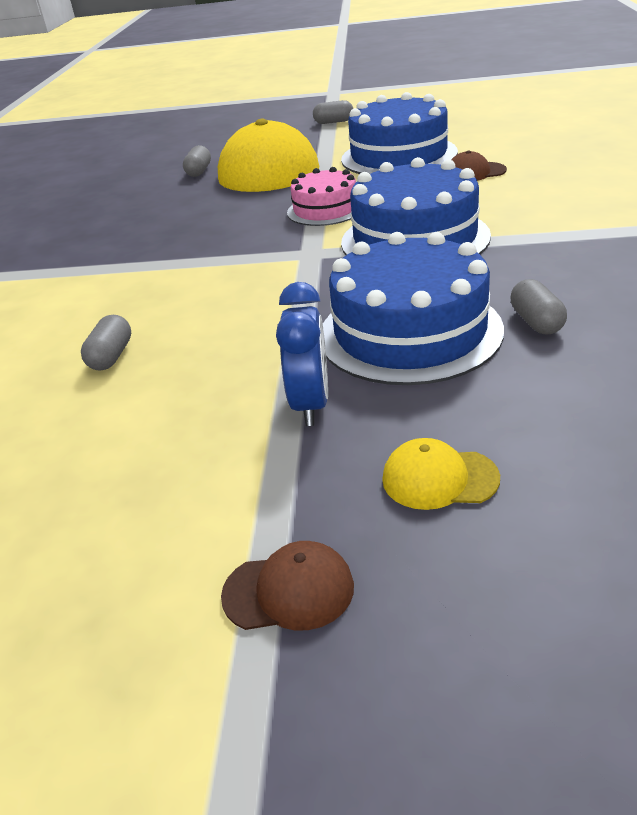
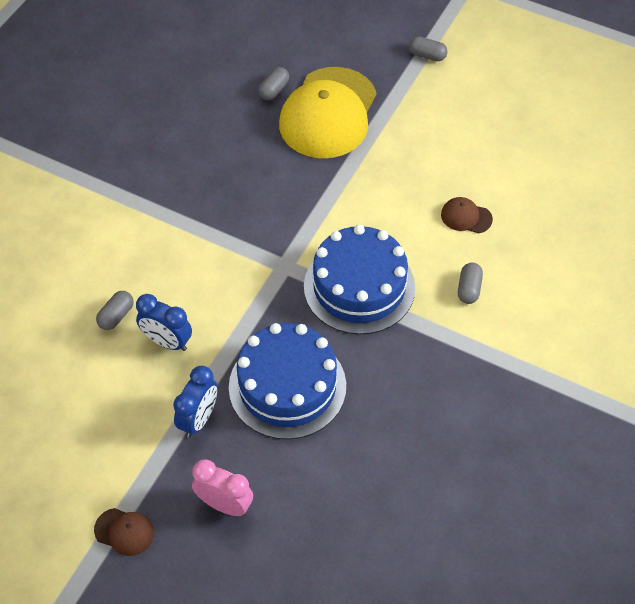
camera: 20 degrees right, 20 degrees up
(204, 353) = (167, 342): none -> blue clock
(325, 209) = (328, 211): pink cake -> none
(399, 156) = (433, 154): blue cake -> none
(439, 479) = (224, 504): yellow cap -> pink clock
(536, 322) = (360, 417): grey capsule -> grey capsule (469, 289)

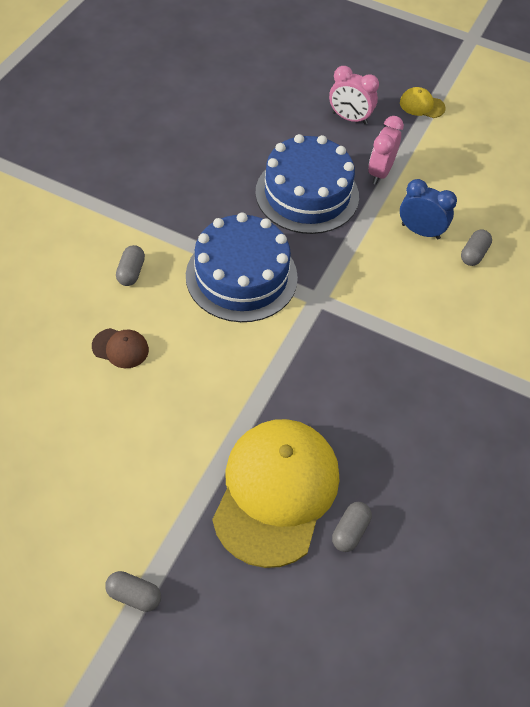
camera: 175 degrees right, 0 degrees up
(124, 532) = (421, 105): brown cap -> yellow cap
(199, 419) = (380, 172): blue clock -> pink clock

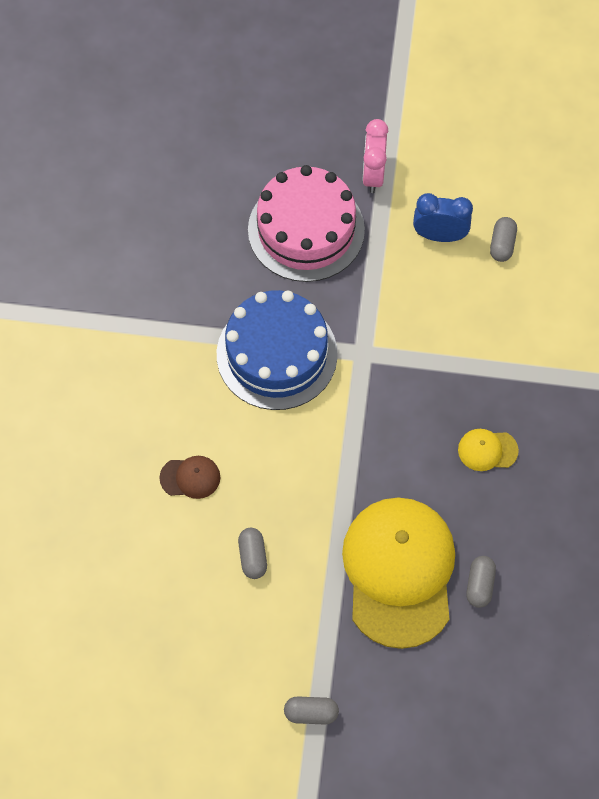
camera: 15 degrees left, 10 degrees up
(131, 272) = (162, 389): grey capsule -> grey capsule (253, 557)
(307, 194) = (306, 230): blue cake -> pink cake
(349, 118) = (315, 113): pink clock -> none
(421, 105) = (388, 68): yellow cap -> yellow cap (487, 450)

